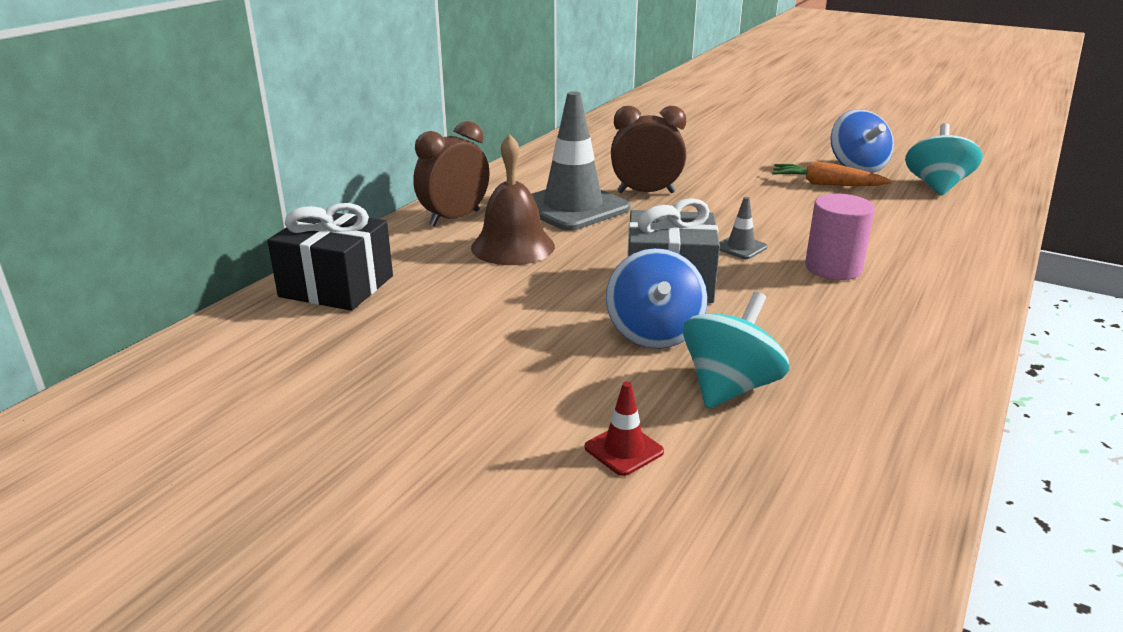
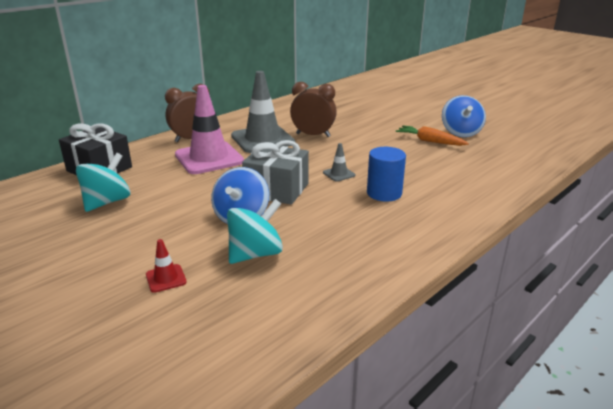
camera: 15 degrees right, 0 degrees up
(513, 246) = (209, 158): brown bell -> pink traffic cone
(833, 268) = (384, 193): pink cylinder -> blue cylinder
(937, 186) = (503, 150): turquoise spinning top -> turquoise spinning top (107, 202)

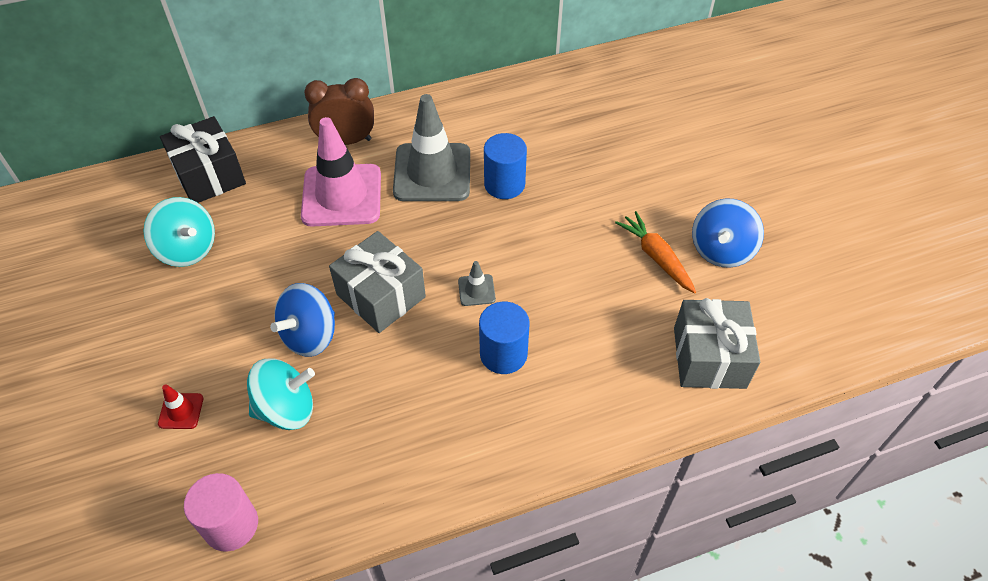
camera: 25 degrees right, 25 degrees up
(107, 202) = (188, 249): turquoise spinning top -> turquoise spinning top turned 75 degrees clockwise
(265, 326) = (231, 525): none -> pink cylinder
(313, 135) = (504, 184): brown clock -> blue cylinder
(502, 167) = (709, 357): none -> grey gift

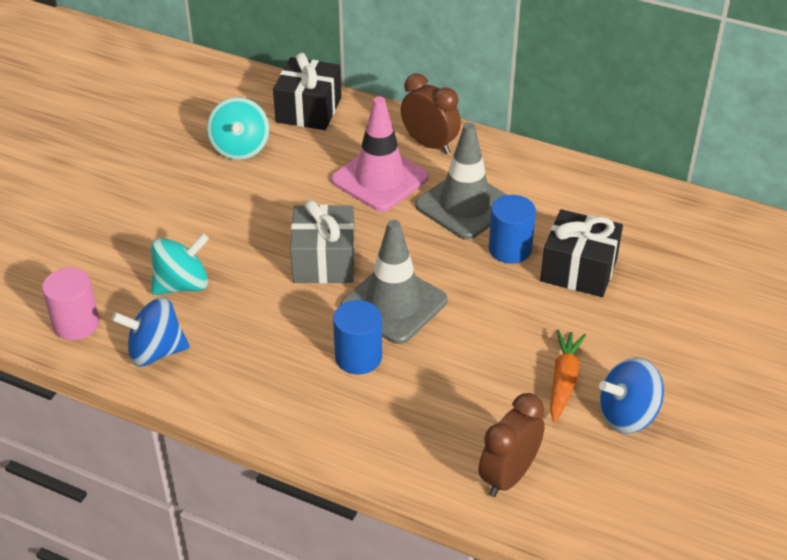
camera: 45 degrees right, 10 degrees down
(181, 411) = (124, 241): red traffic cone -> none
(286, 409) = (182, 285): turquoise spinning top -> turquoise spinning top turned 60 degrees counterclockwise
(310, 335) = (249, 253): blue spinning top -> blue spinning top (155, 352)
(476, 290) = (393, 304): grey traffic cone -> grey traffic cone, size x2.39
(567, 167) = (578, 270): none -> black gift
(709, 357) = (508, 476): grey gift -> brown clock

